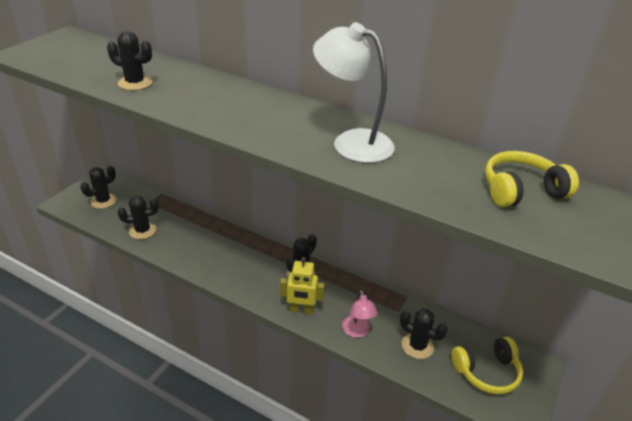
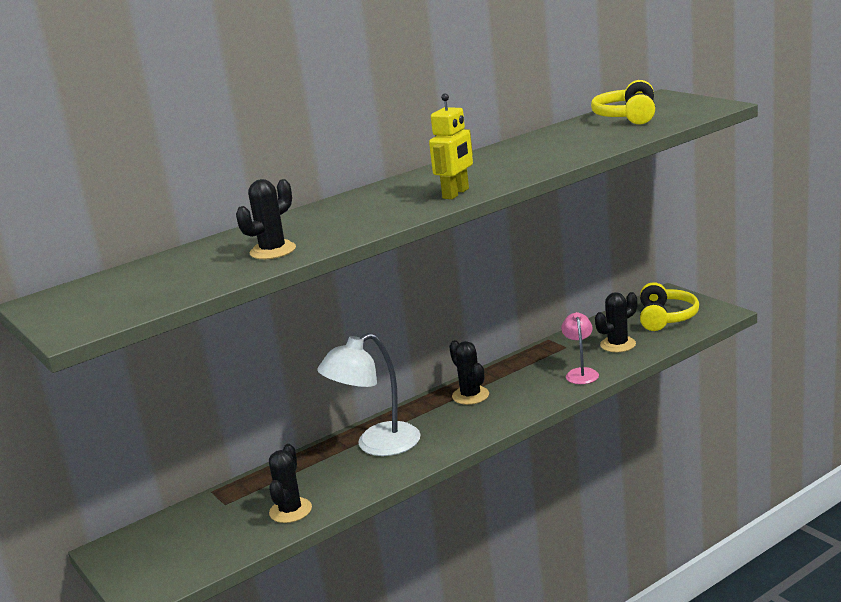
camera: 60 degrees left, 15 degrees down
(103, 201) = (179, 548): black cactus -> none
(301, 310) = (530, 401): yellow robot -> yellow robot (456, 193)
(351, 142) = (509, 160): white lamp -> white lamp (377, 445)
(357, 331) = (581, 373): pink lamp -> pink lamp turned 105 degrees counterclockwise

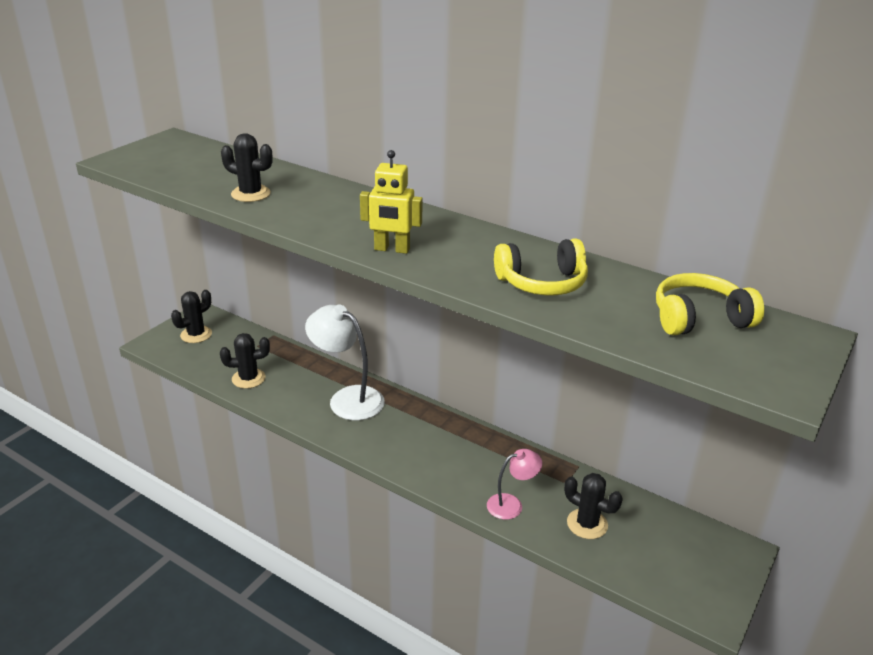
camera: 65 degrees right, 10 degrees up
(470, 395) = (444, 434): black cactus -> black cactus (196, 334)
(666, 318) = (674, 557): yellow headphones -> yellow headphones (542, 283)

